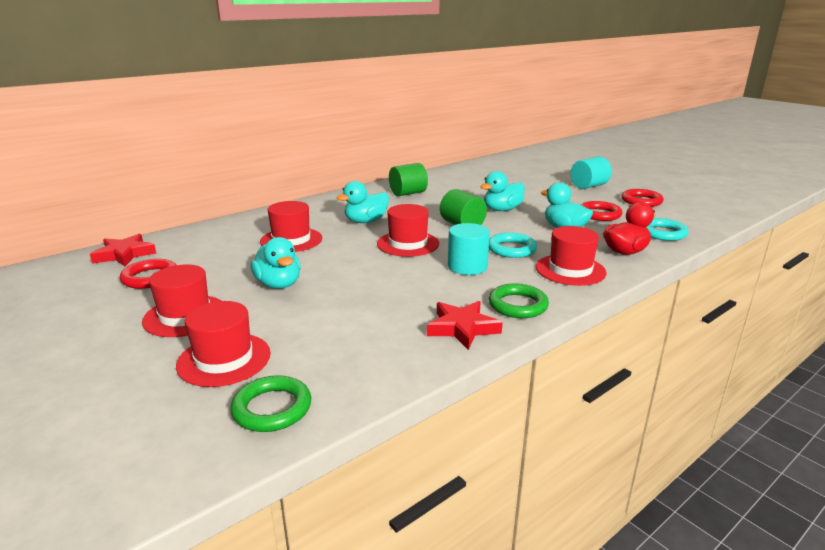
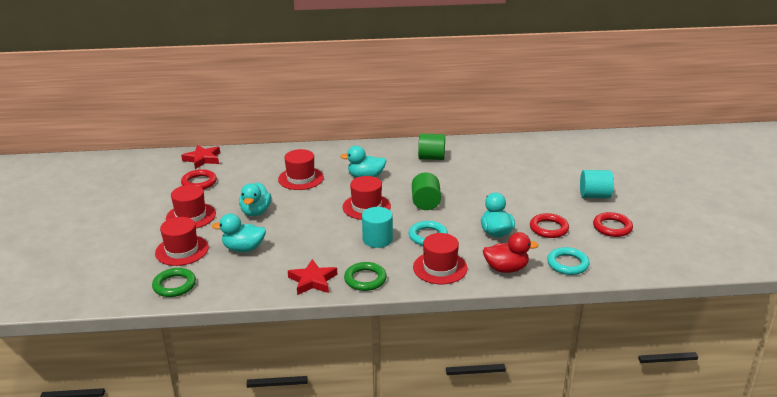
camera: 35 degrees right, 5 degrees up
(502, 210) = (477, 198): turquoise duck -> turquoise duck (243, 248)

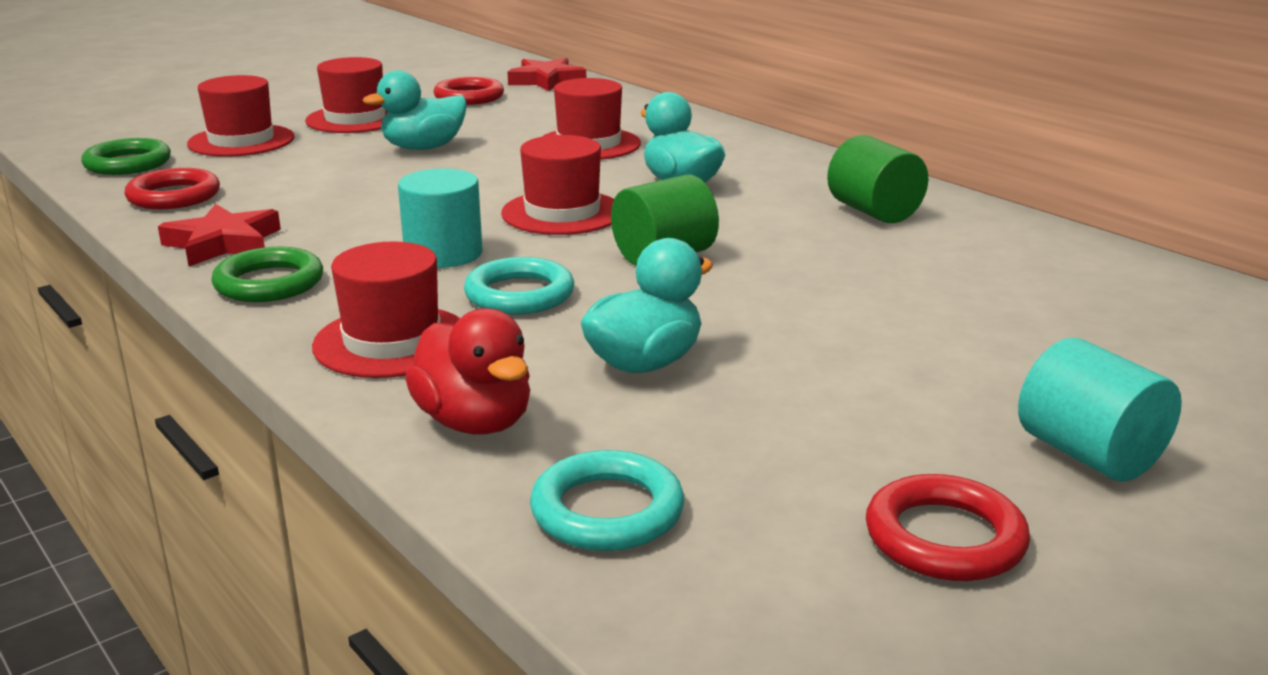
camera: 55 degrees right, 5 degrees down
(243, 248) = (288, 171): turquoise duck -> none
(548, 228) = (770, 429): red ring -> red ring (174, 196)

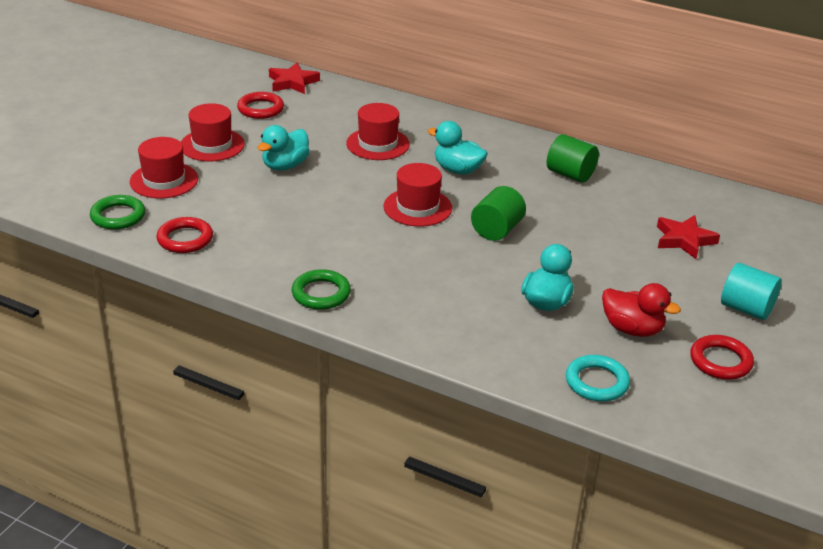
camera: 25 degrees left, 10 degrees up
(223, 243) = (261, 270): red star -> red star (684, 240)
(392, 341) = (424, 317): red hat -> none
(443, 253) = (387, 252): turquoise cylinder -> none
(475, 422) = (506, 353): red duck -> red duck (632, 329)
(519, 294) = (452, 272): turquoise ring -> none

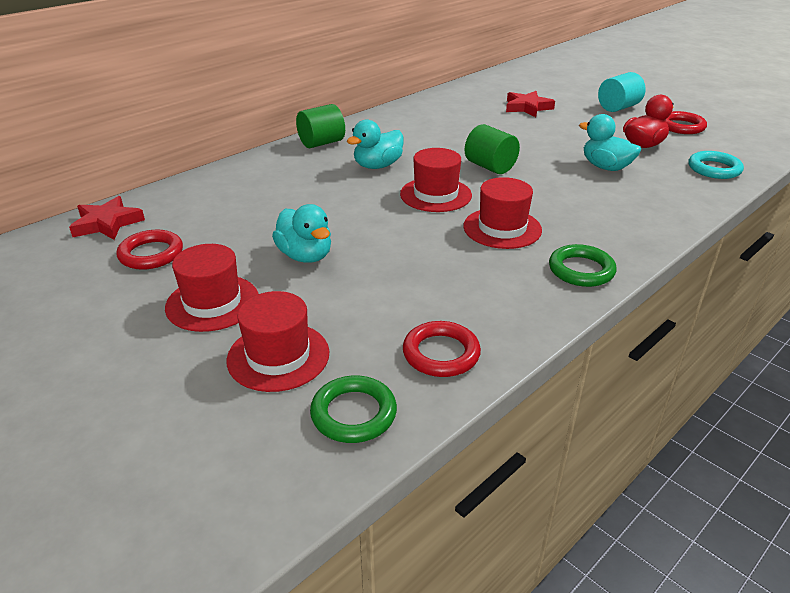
camera: 70 degrees left, 0 degrees up
(378, 144) = (299, 195): red hat -> red hat (502, 228)
(570, 174) = (414, 125): green cylinder -> green cylinder (321, 143)

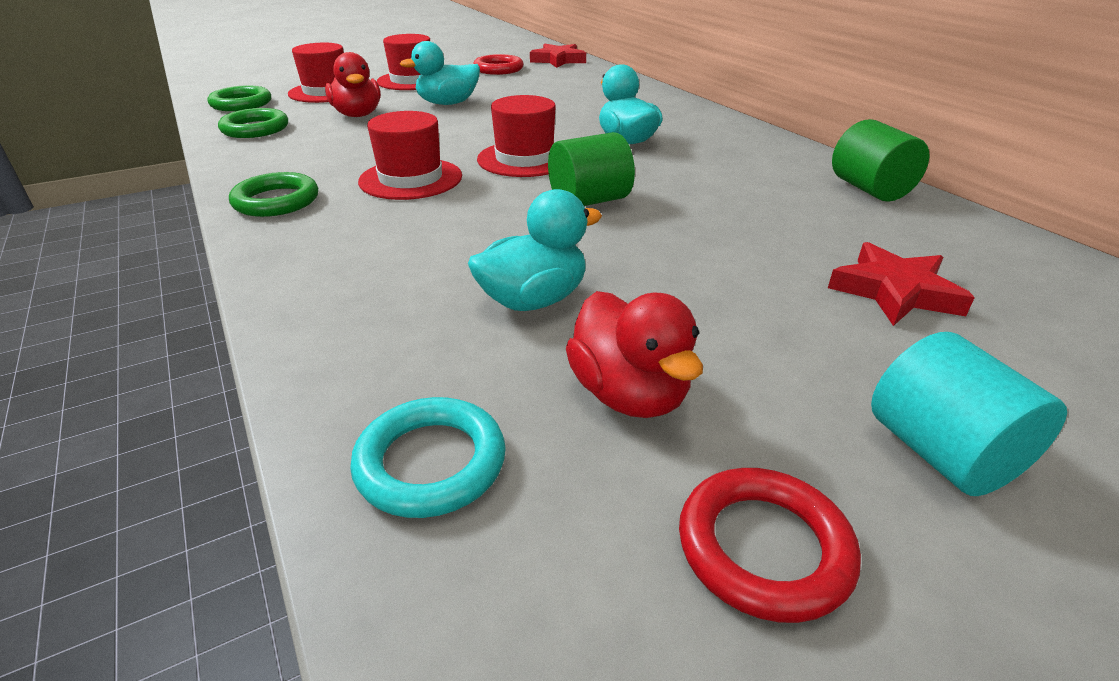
camera: 105 degrees right, 0 degrees up
(321, 143) = (709, 122): green cylinder -> green cylinder (869, 189)
(365, 299) = (358, 115): none -> red duck
(441, 353) = (255, 129): red ring -> green ring

